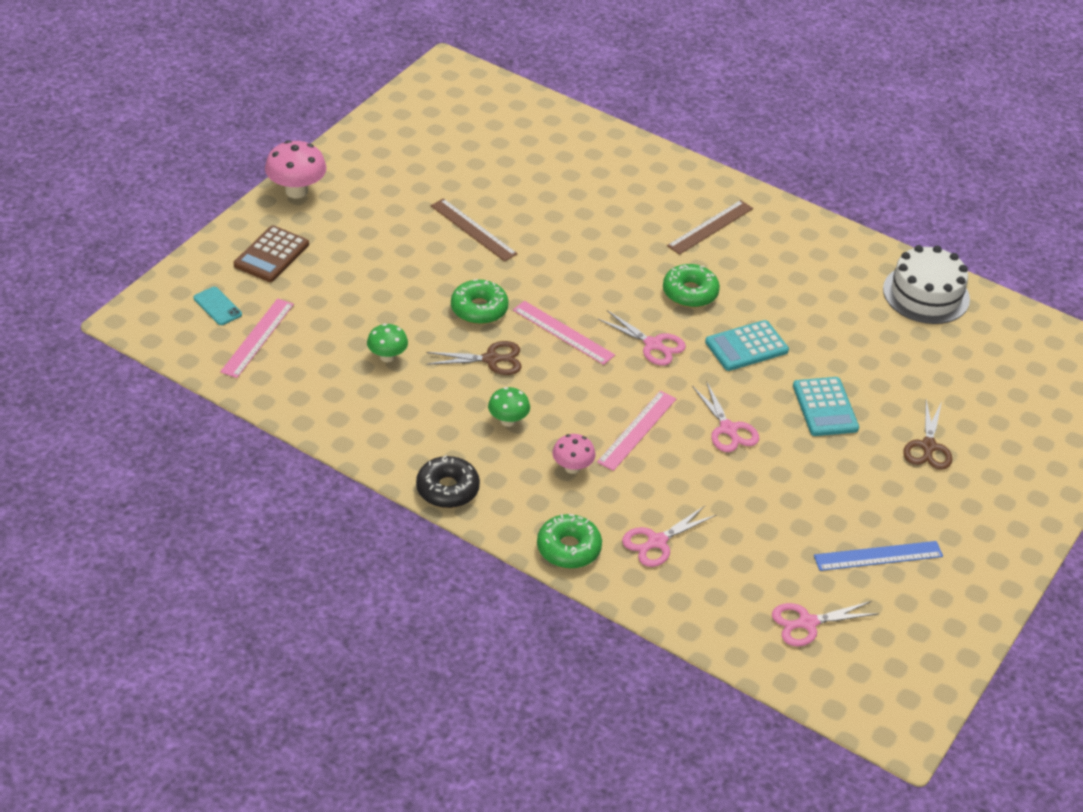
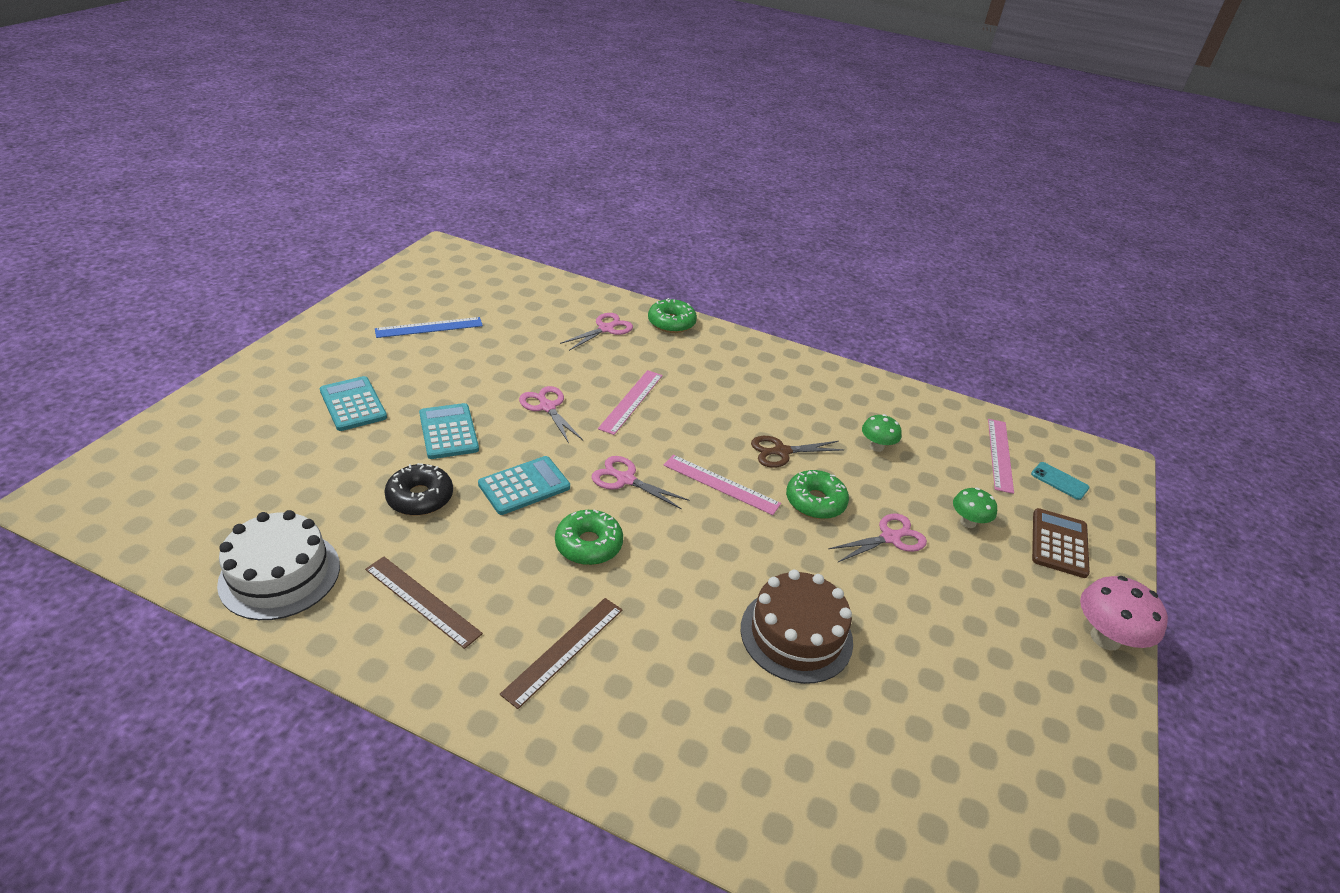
camera: 170 degrees right, 5 degrees down
(447, 489) = (774, 352): black donut -> black donut (420, 497)
(473, 230) = (868, 605): brown ruler -> brown ruler (422, 601)
(508, 421) = (746, 401): green mushroom -> green mushroom (968, 522)
(538, 218) = (796, 634): none -> brown cake
(572, 468) = (681, 371): pink mushroom -> none
(807, 623) = (494, 291): pink scissors -> pink scissors (890, 537)
(928, 447) = (353, 404): brown scissors -> turquoise calculator

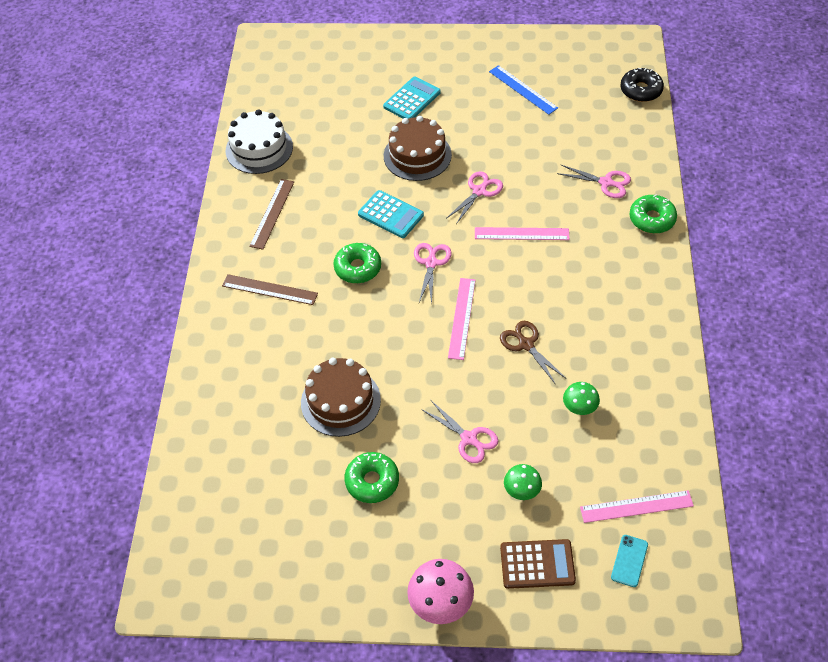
camera: 75 degrees right, 15 degrees up
(420, 497) = (349, 172): black donut -> black donut (641, 90)
(448, 432) = (417, 155): turquoise calculator -> brown cake
(815, 502) = (479, 381): green donut -> green donut (372, 481)

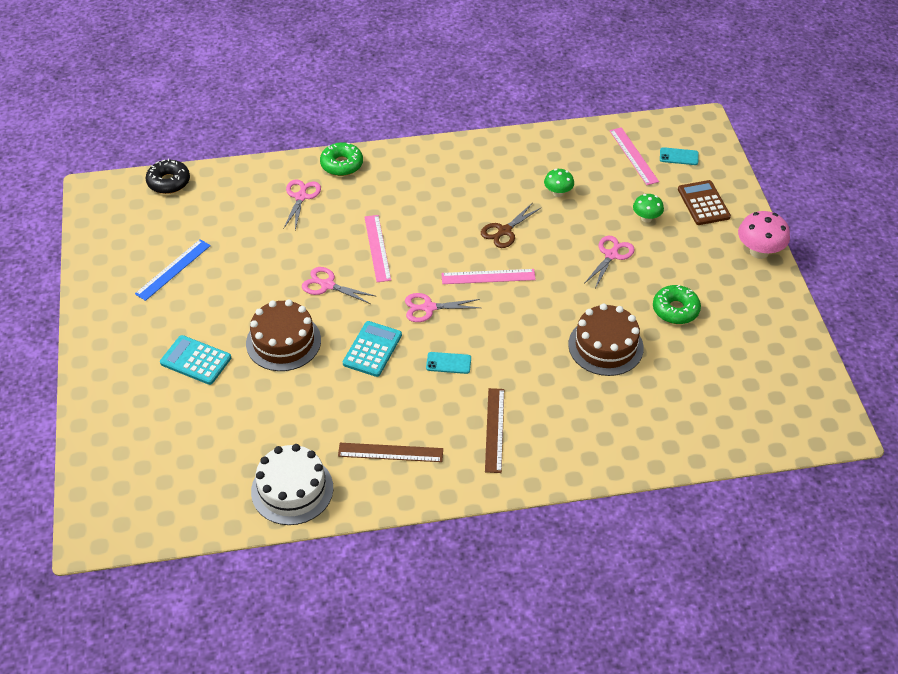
camera: 105 degrees left, 5 degrees down
(358, 268) = (448, 363): green donut -> turquoise phone

